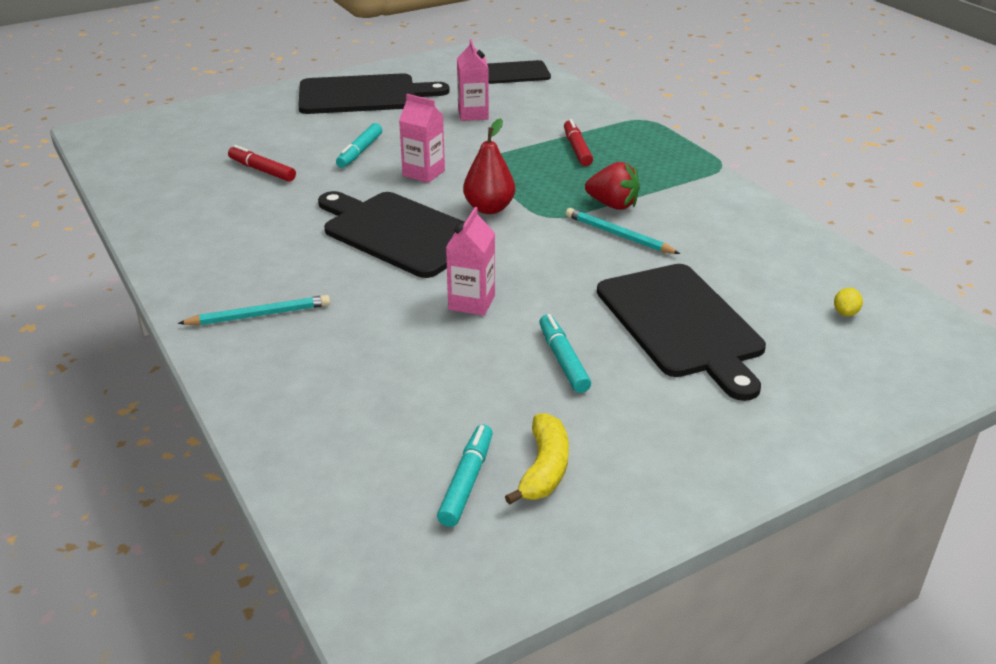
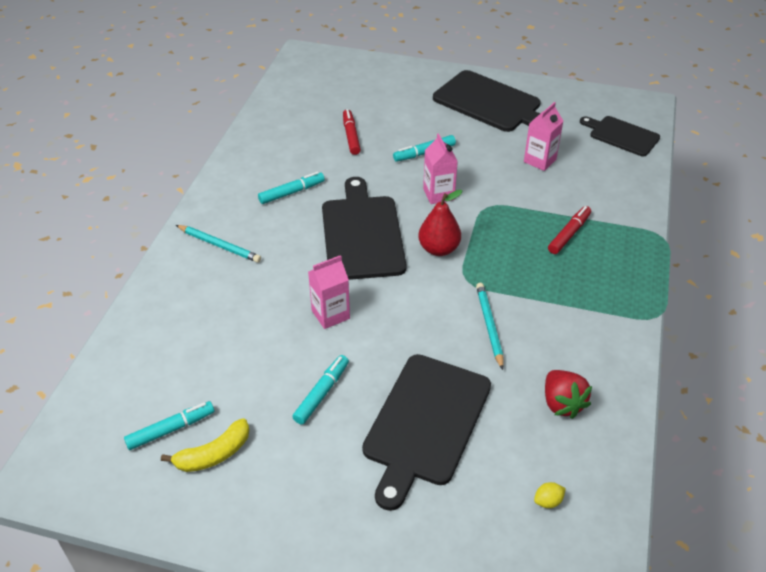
camera: 45 degrees right, 10 degrees up
(270, 238) = (291, 192): none -> turquoise marker
(612, 205) = (522, 298): red strawberry -> red strawberry (562, 403)

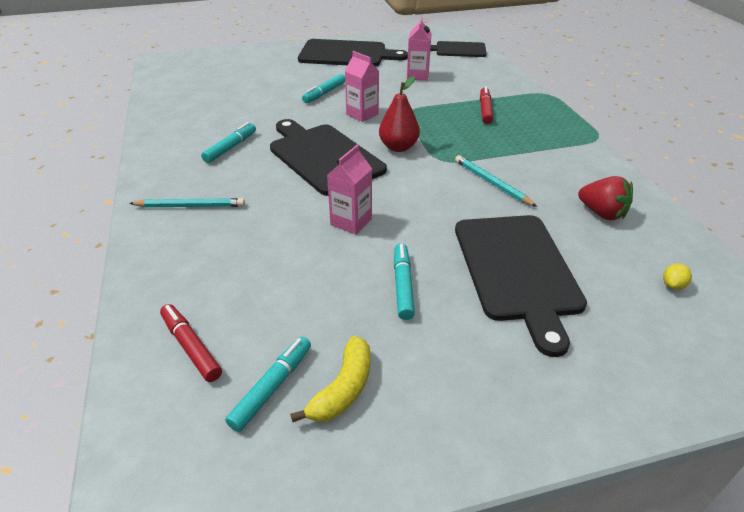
camera: 30 degrees left, 5 degrees down
(351, 136) = (251, 98): red marker -> red marker (191, 347)

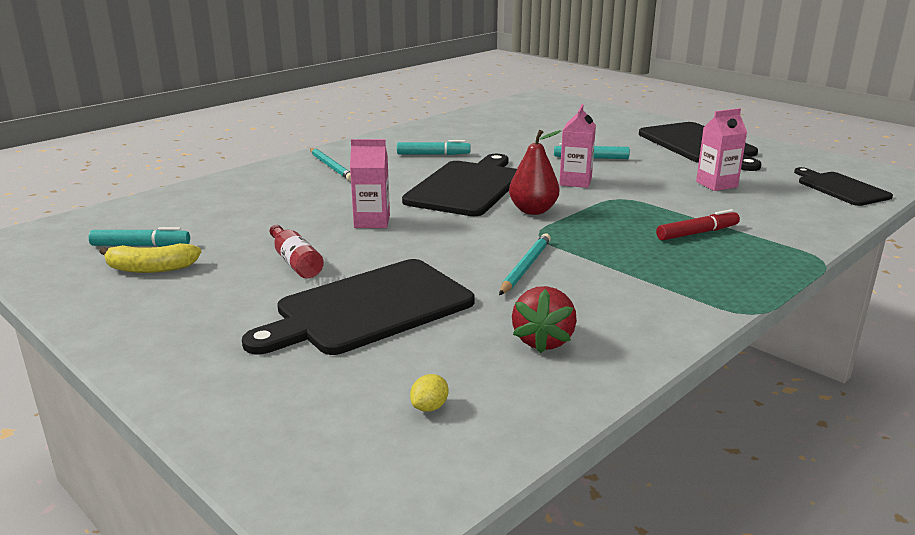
camera: 60 degrees right, 15 degrees down
(191, 347) = (167, 212): red marker -> none
(403, 286) = (295, 262): turquoise marker -> red bottle
(672, 285) = (429, 407): yellow lemon -> yellow lemon turned 60 degrees counterclockwise

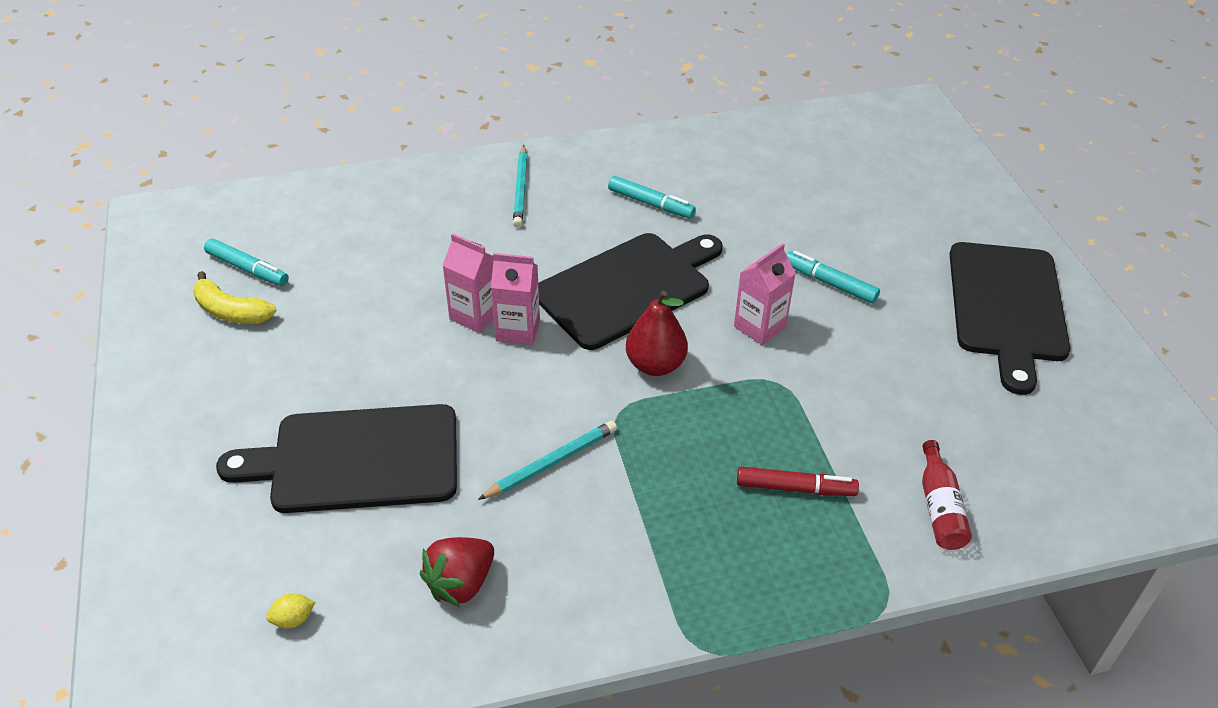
camera: 30 degrees right, 20 degrees up
(295, 262) = (353, 355): red bottle -> red bottle (939, 507)
(716, 184) = (929, 403): pink carton -> pink carton (518, 330)
(841, 188) = (1091, 481): black cutting board -> none

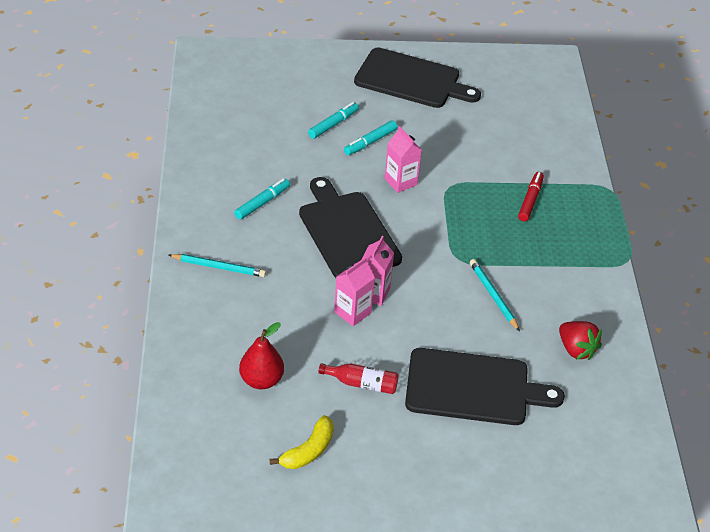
camera: 80 degrees left, 0 degrees up
(247, 269) = (260, 439): turquoise marker -> turquoise marker (333, 124)
(293, 619) = (592, 428): yellow lemon -> none
(357, 459) = (473, 388): black cutting board -> black cutting board turned 90 degrees counterclockwise
(655, 365) = (422, 234): red pear -> red pear (261, 380)
(939, 507) = (552, 152): red bottle -> red bottle (362, 383)

